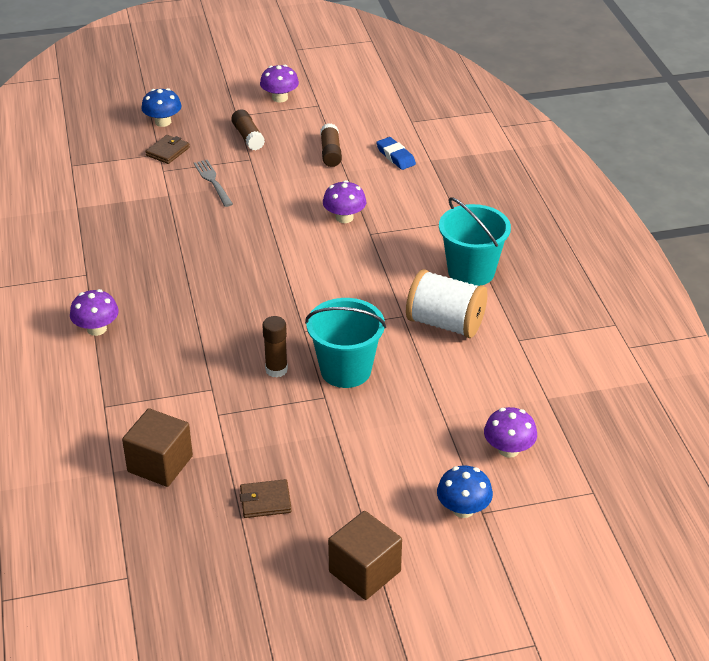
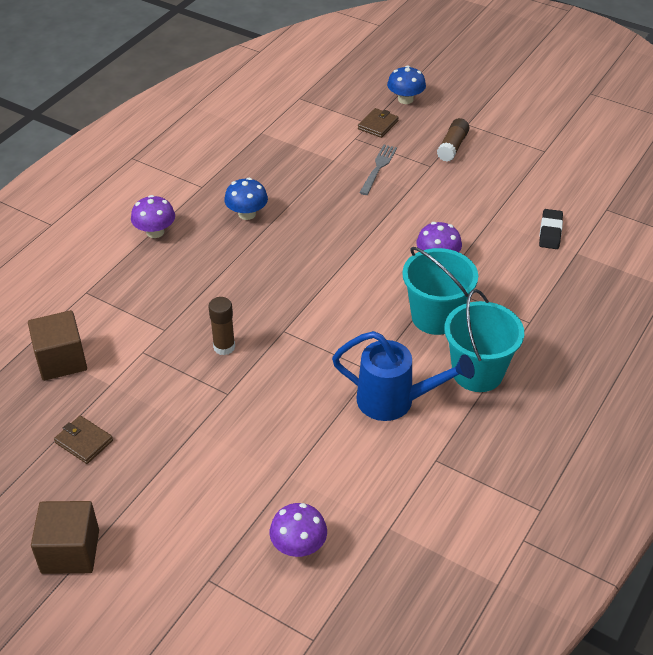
camera: 45 degrees right, 5 degrees up
(168, 151) = (378, 125): brown wallet -> brown wallet turned 45 degrees counterclockwise
(280, 98) = (521, 128): purple mushroom -> none
(330, 153) = (500, 197): brown glue stick -> none
(345, 370) = (270, 384): turquoise bucket -> turquoise bucket (435, 317)
(395, 156) = (550, 232): blue eraser -> black eraser
(445, 323) = (395, 401): white spool -> blue watering can
(463, 509) = (199, 564): blue mushroom -> blue mushroom (247, 214)

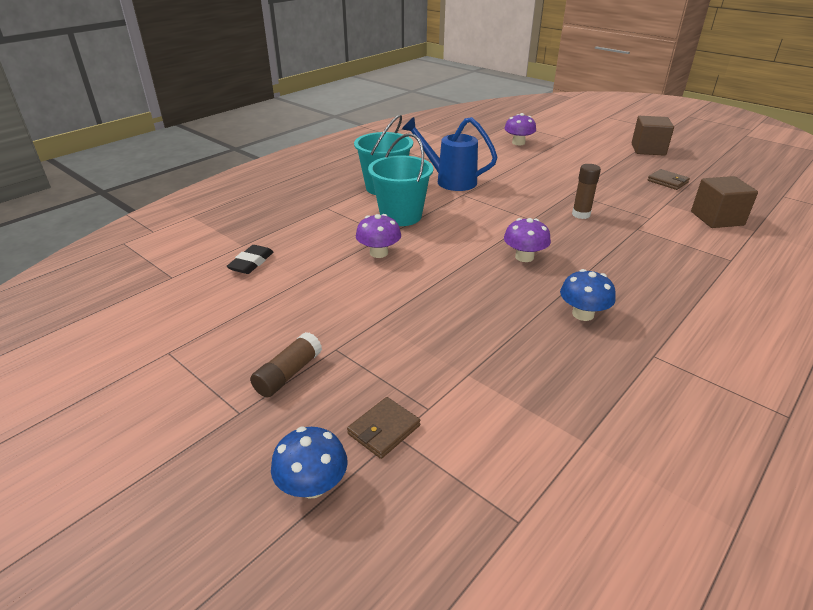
camera: 170 degrees left, 10 degrees down
(155, 232) = (689, 306): purple mushroom -> purple mushroom (524, 257)
(378, 168) = (407, 354): grey fork -> none

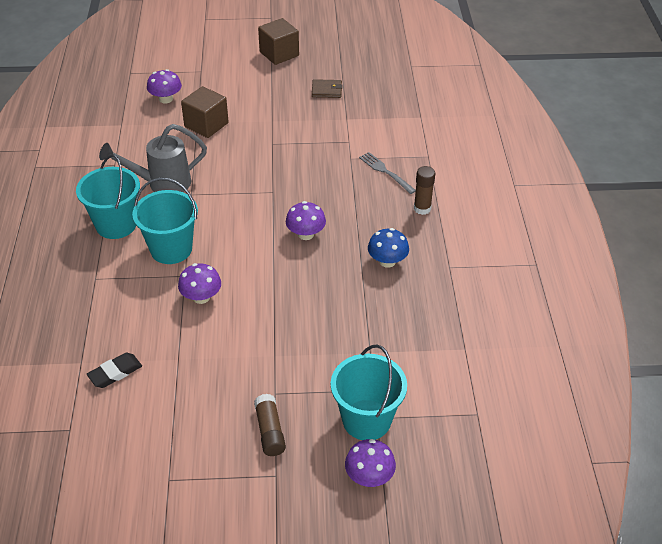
camera: 45 degrees left, 10 degrees up
(251, 263) = (115, 373): black eraser -> black eraser turned 75 degrees clockwise
(312, 485) = (369, 476): blue mushroom -> purple mushroom
(384, 430) = (366, 420): brown wallet -> turquoise bucket
(449, 180) = (162, 184): blue watering can -> grey watering can
(581, 214) = (301, 165): brown glue stick -> brown glue stick (422, 208)
(664, 251) = (385, 172): none -> grey fork
(717, 218) = (390, 117): brown cube -> brown cube (206, 125)

